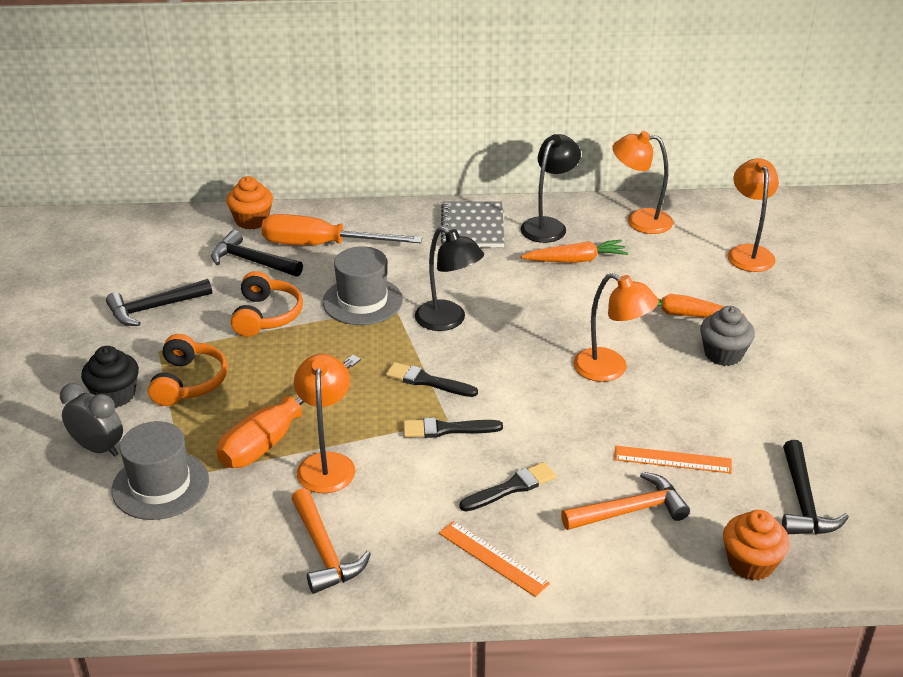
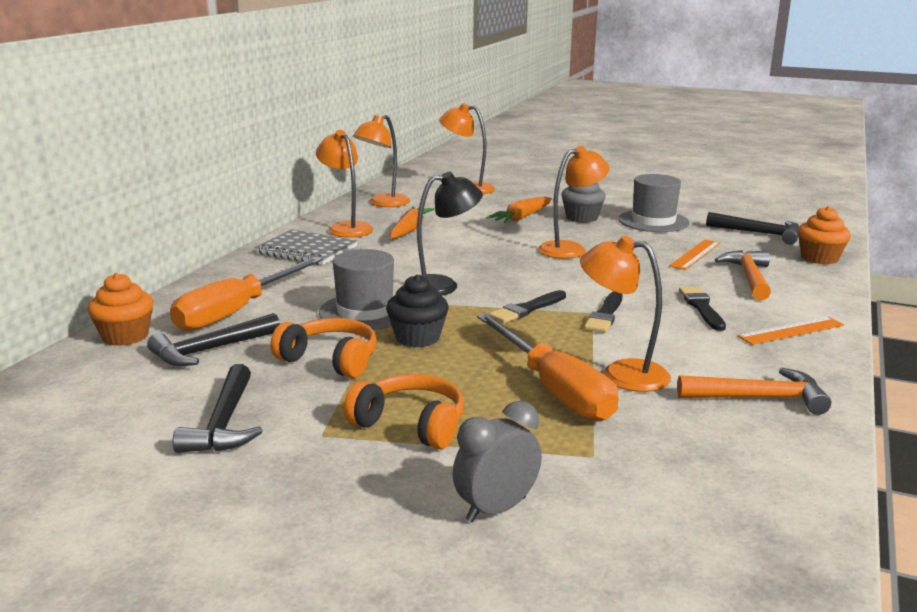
camera: 65 degrees left, 15 degrees down
(115, 395) = (388, 480): black cupcake -> black cupcake (417, 338)
(160, 485) = (602, 474): grey hat -> grey hat (653, 221)
(548, 225) = (346, 228): black lamp -> orange lamp

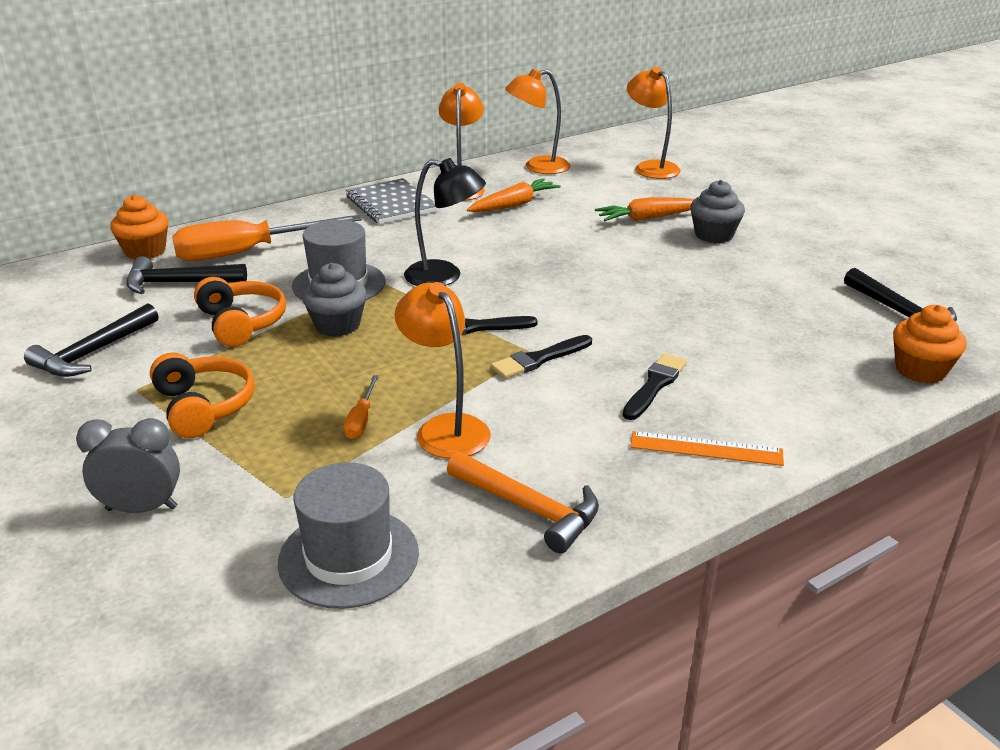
camera: 35 degrees right, 10 degrees up
(417, 338) = (337, 325): black cupcake -> grey cupcake
(553, 389) = (361, 419): orange screwdriver -> orange screwdriver, size x0.42
(570, 249) = (635, 271): orange lamp -> none
(653, 221) = (791, 261): grey hat -> grey hat (349, 557)
(695, 254) = (766, 318): orange ruler -> none
(749, 277) = (779, 367): orange hammer -> none

